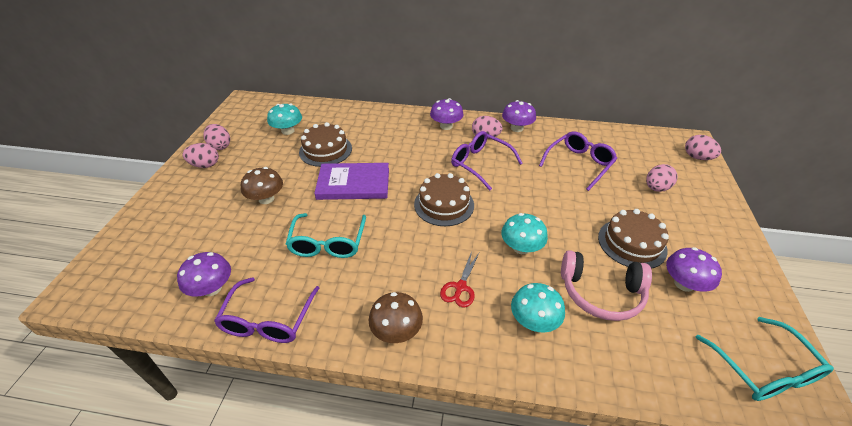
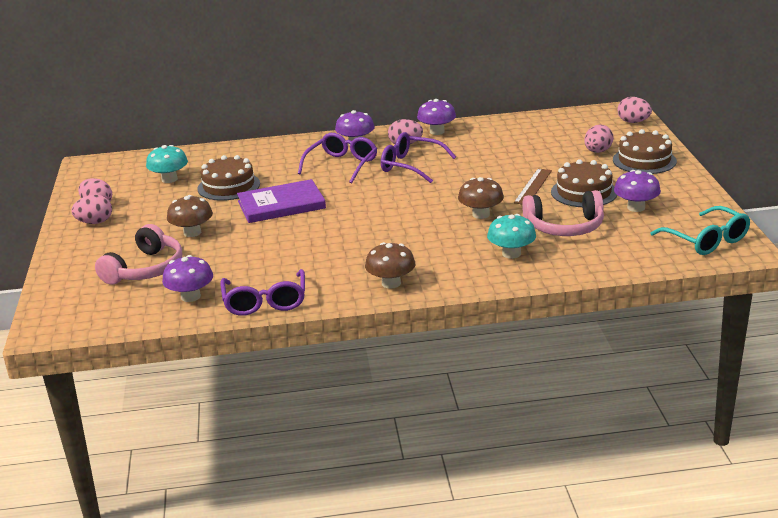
camera: 15 degrees left, 15 degrees down
(202, 235) = (145, 269): none -> pink headphones
(328, 243) = (286, 248): turquoise glasses -> none
(444, 204) = (389, 201): brown cake -> brown cake (644, 160)
(460, 287) = (435, 248): red scissors -> none
(521, 247) = (481, 214): turquoise mushroom -> brown mushroom
(579, 164) = (515, 147): purple glasses -> purple glasses (342, 165)
(582, 221) = (533, 186): none -> brown ruler

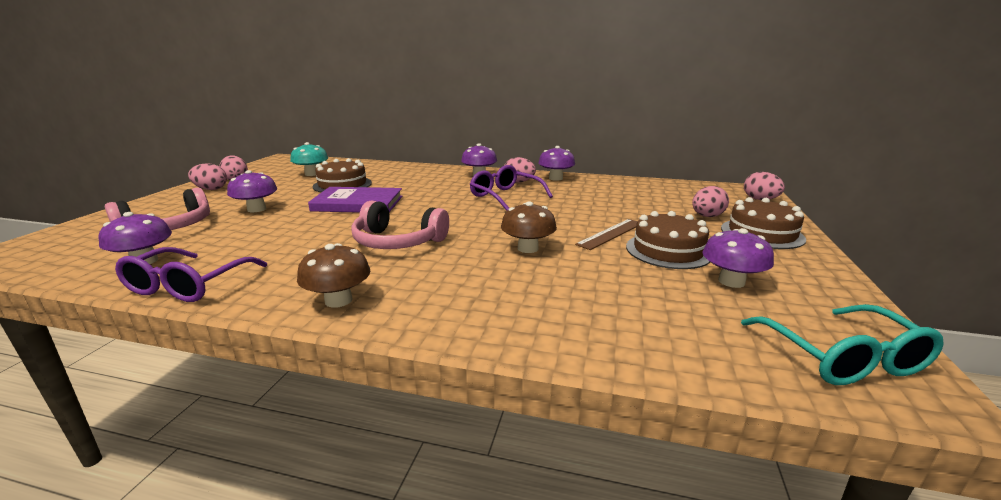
camera: 20 degrees right, 5 degrees down
(192, 232) = (256, 209): brown mushroom -> purple mushroom
(342, 165) = (448, 186): purple glasses -> none
(511, 254) = (520, 301): turquoise mushroom -> none
(565, 227) = (618, 284): pink headphones -> pink headphones (397, 241)

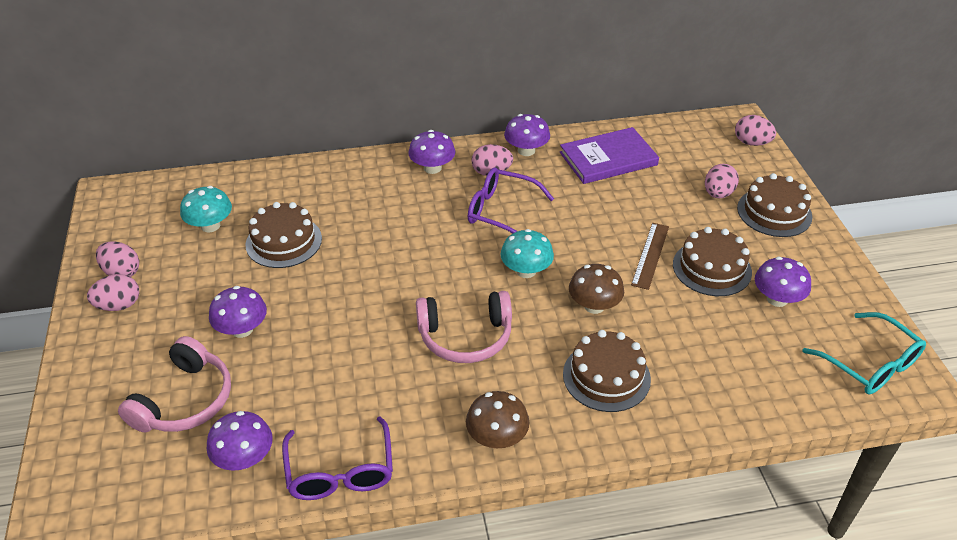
camera: 25 degrees left, 20 degrees up
(358, 203) = (350, 279): purple book -> purple book (608, 159)
(490, 222) = (526, 271): none -> turquoise mushroom
(491, 289) = (606, 376): none -> brown cake

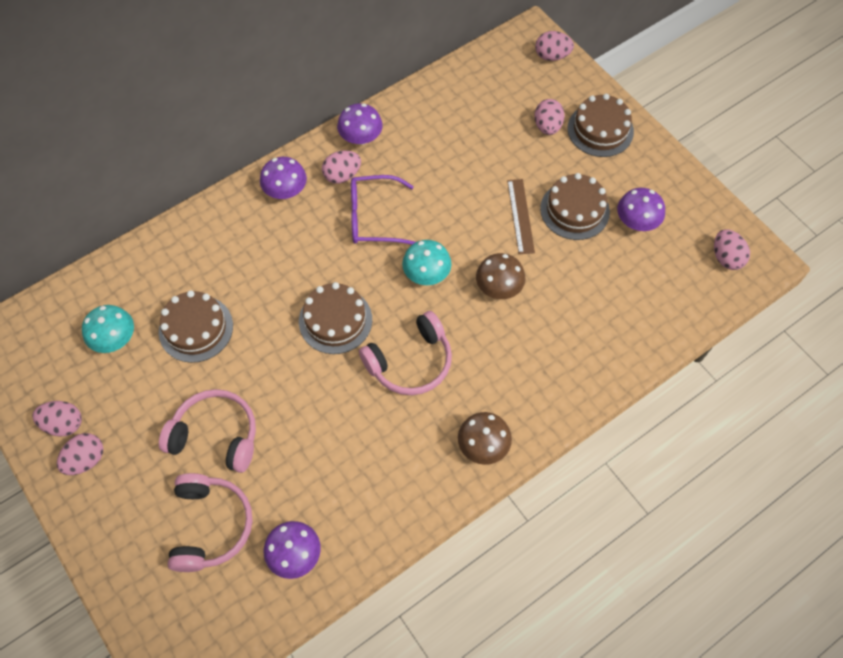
camera: 25 degrees left, 20 degrees up
(242, 329) = (216, 436): purple mushroom -> pink headphones
(340, 472) = (379, 530): purple glasses -> none
(606, 376) = (539, 352): brown cake -> brown cake (335, 320)
(608, 159) = (438, 120): purple book -> none
(870, 364) = (726, 258): turquoise glasses -> pink egg

